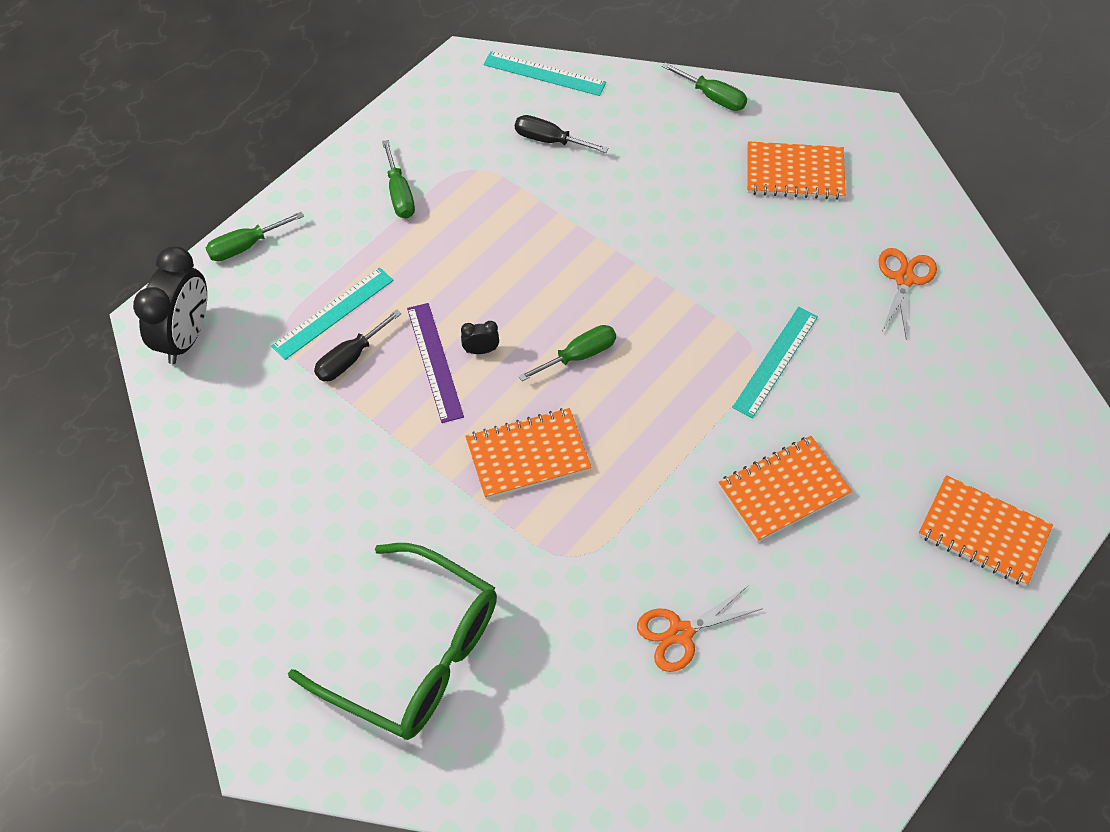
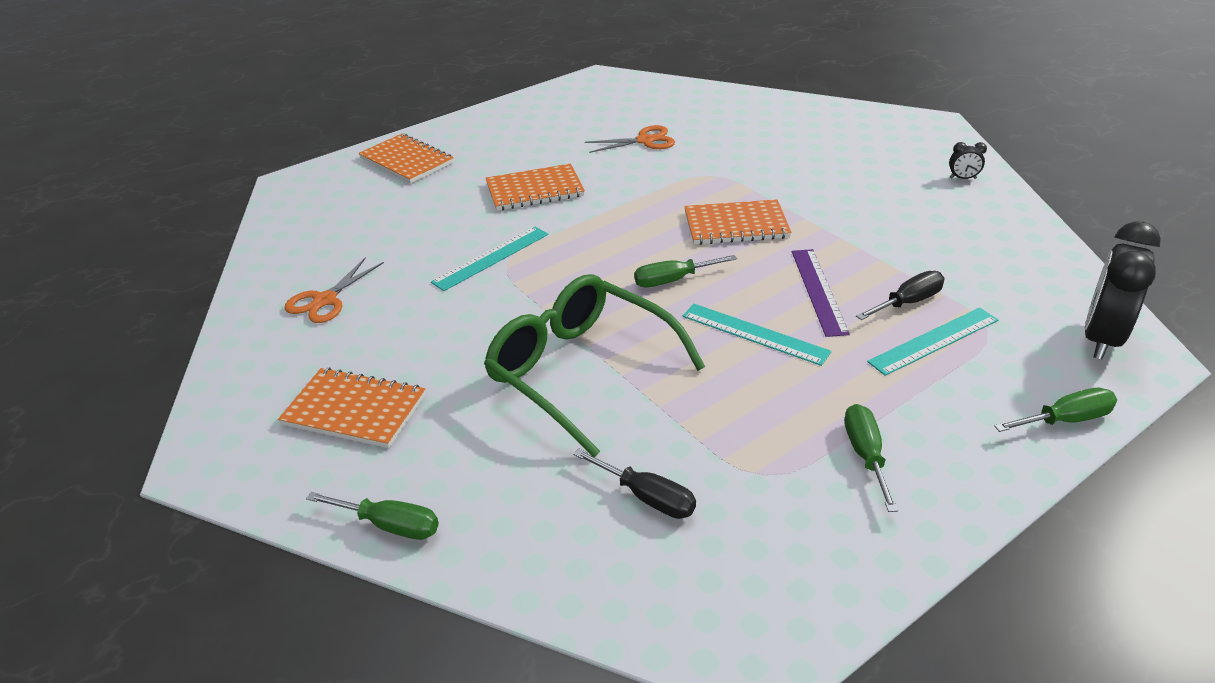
camera: 165 degrees left, 20 degrees down
(415, 655) = (834, 146): green glasses -> green glasses (580, 371)
(481, 350) = (770, 294): black clock -> black clock (963, 178)
(544, 74) = (627, 610): turquoise ruler -> turquoise ruler (754, 334)
(713, 97) = (390, 525): green screwdriver -> green screwdriver turned 150 degrees clockwise

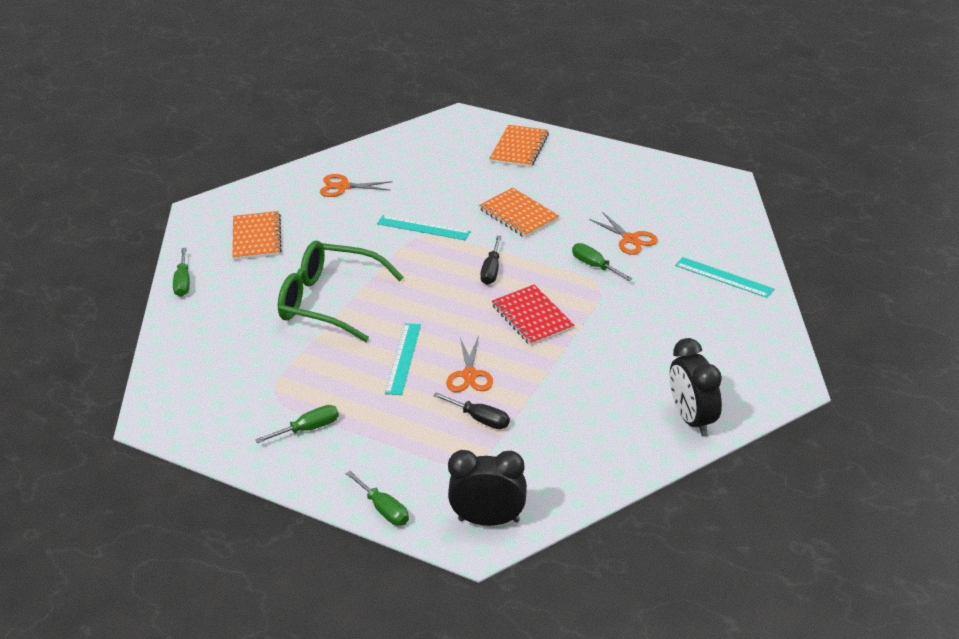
camera: 65 degrees right, 0 degrees up
(580, 371) = (329, 301): green glasses -> green glasses turned 90 degrees counterclockwise
(647, 497) = (237, 357): black screwdriver -> black screwdriver (491, 270)
(673, 280) = (443, 308): green screwdriver -> green screwdriver (595, 266)
(736, 225) = (532, 317): orange notebook -> red notebook
(818, 291) = (469, 375): purple ruler -> orange scissors
(934, 340) = (440, 438): turquoise ruler -> turquoise ruler (724, 277)
(963, 178) = (692, 419): black clock -> black clock, size x2.36

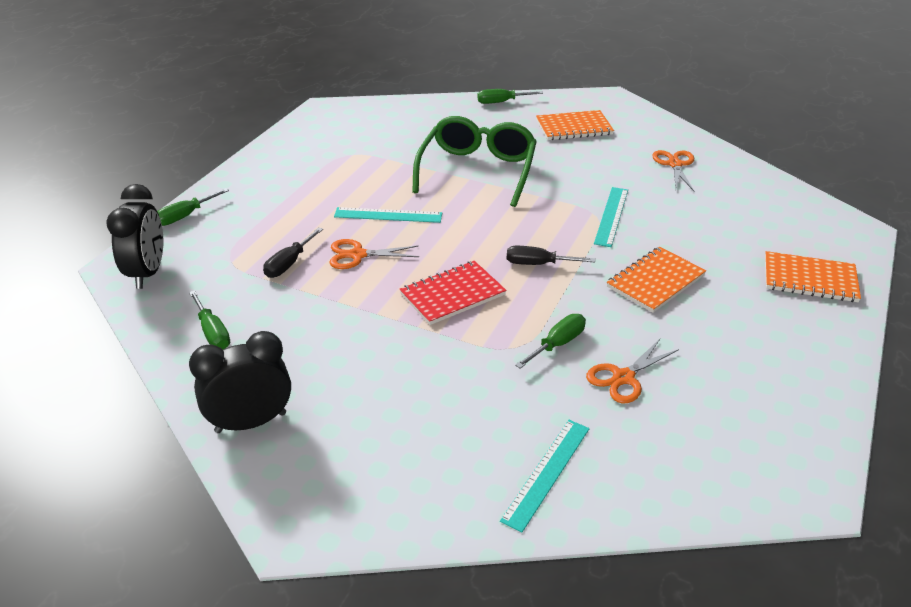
camera: 85 degrees right, 0 degrees up
(308, 429) = (298, 174): green screwdriver -> green screwdriver (212, 332)

